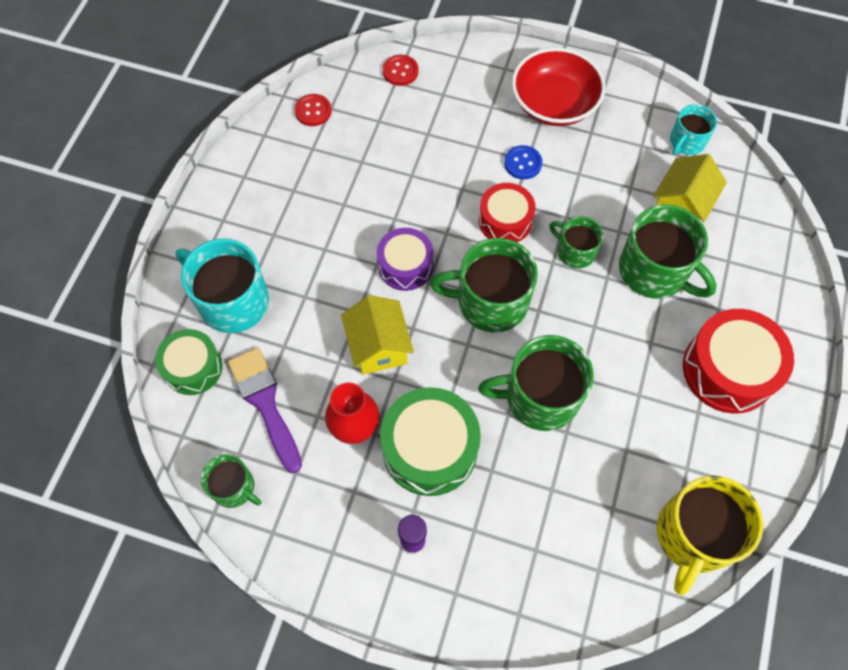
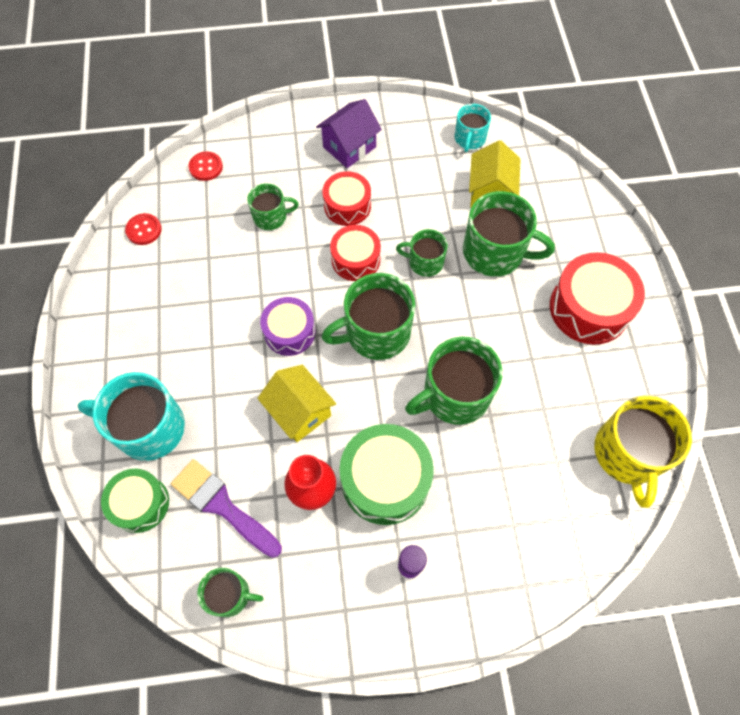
camera: 25 degrees left, 0 degrees up
(441, 145) = (271, 217): none -> green mug
(522, 163) = (347, 206): blue button -> red drum
(554, 104) = (349, 147): red bowl -> purple house

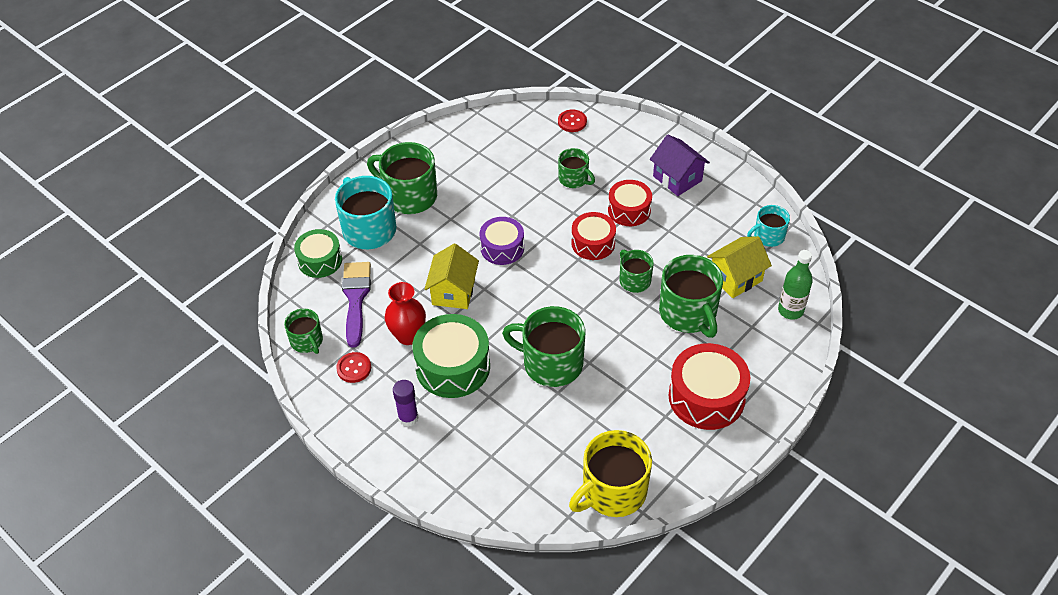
camera: 50 degrees right, 15 degrees down
(144, 230) = (493, 128): red button -> red button (354, 368)
(349, 147) = (677, 178): purple house -> purple house turned 45 degrees clockwise
(376, 332) = (551, 291): green mug -> green mug (409, 196)
(555, 184) = (790, 310): none -> green bottle

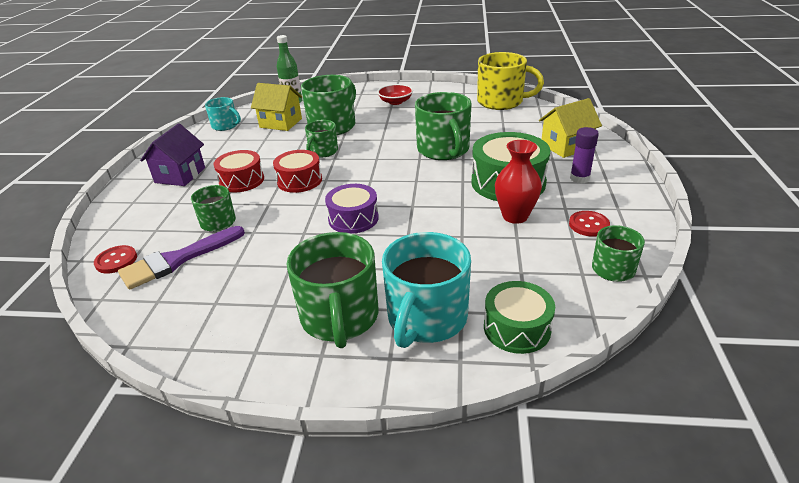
camera: 125 degrees left, 15 degrees down
(356, 298) = (524, 268): purple brush -> purple brush (177, 260)
(453, 292) = (436, 218): yellow house -> yellow house (566, 146)
(706, 397) = (395, 102): red drum -> red bowl

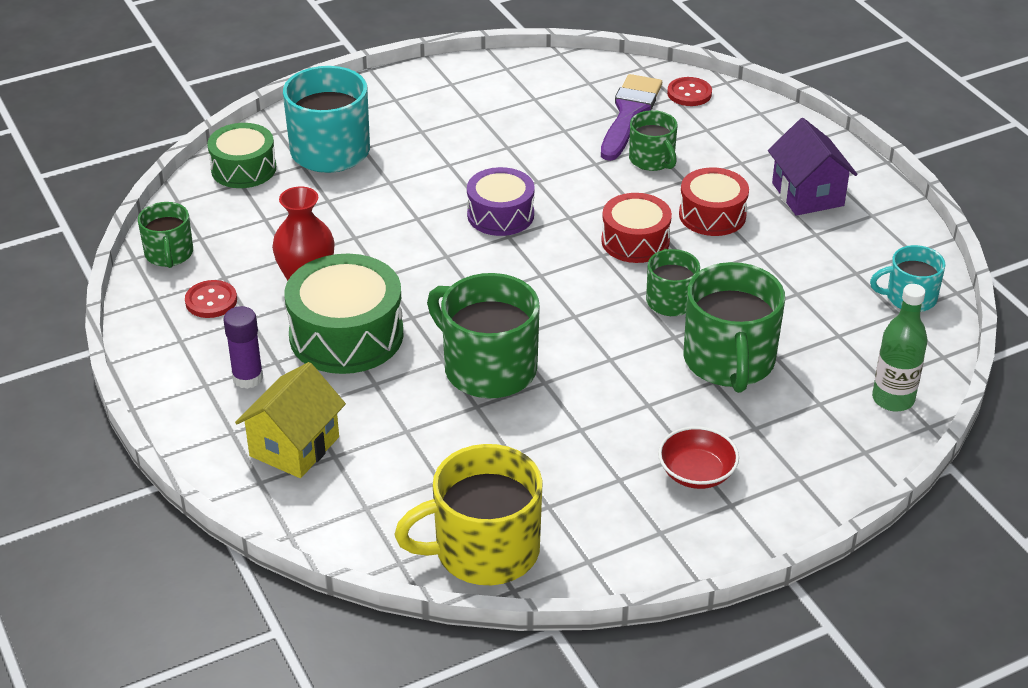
camera: 145 degrees right, 5 degrees up
(280, 123) = (828, 337): yellow house -> none
(339, 317) = (408, 125): green mug -> none

